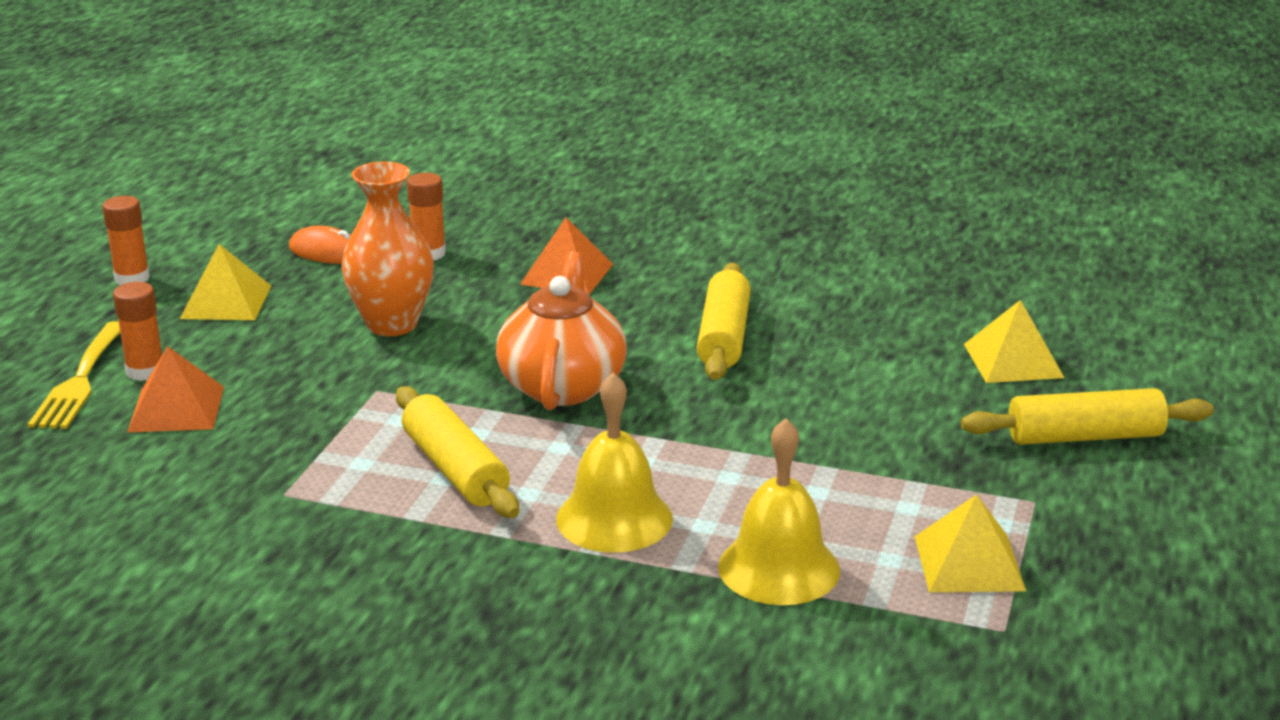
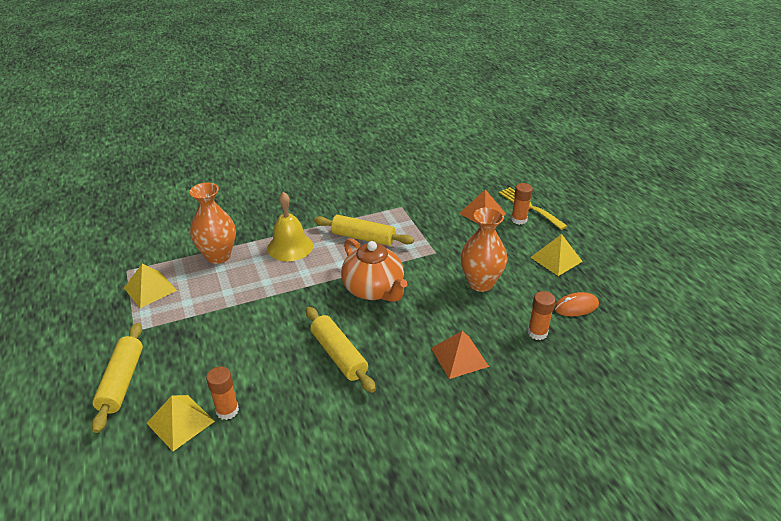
camera: 140 degrees right, 10 degrees up
(132, 278) = (609, 250): orange glue stick -> orange glue stick (227, 410)
(779, 568) = (218, 256): yellow bell -> orange vase
(1085, 436) = (122, 382): yellow rolling pin -> yellow rolling pin turned 45 degrees counterclockwise

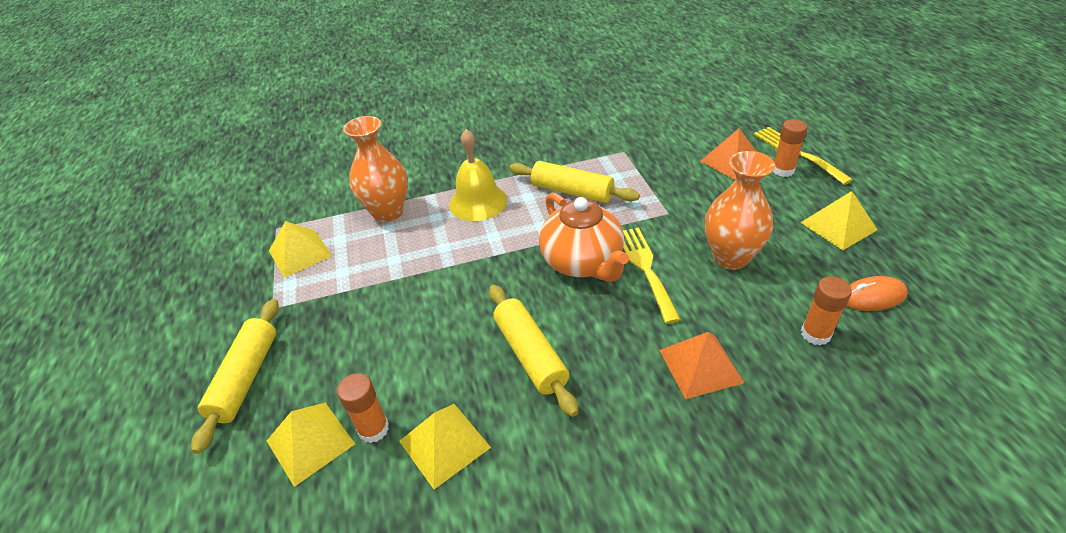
camera: 10 degrees right, 5 degrees up
(281, 417) = (444, 444): none -> yellow pyramid
(420, 292) = (645, 268): none -> yellow fork

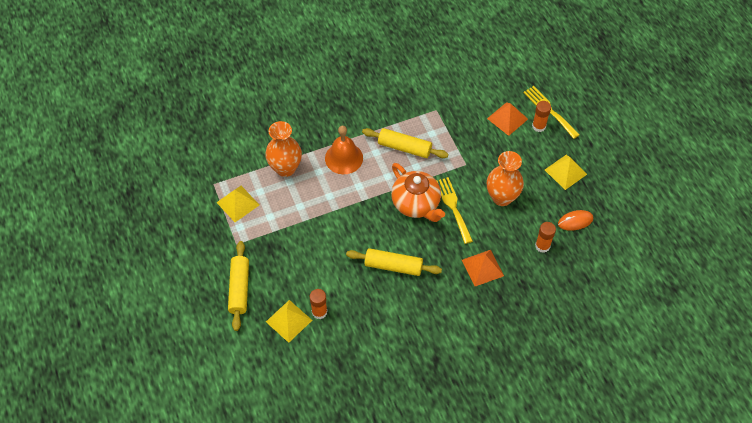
camera: 10 degrees left, 15 degrees up
(444, 444) = (357, 317): yellow pyramid -> none
(478, 202) = (344, 158): yellow bell -> orange bell
(530, 354) = (393, 266): yellow rolling pin -> yellow rolling pin turned 45 degrees counterclockwise

